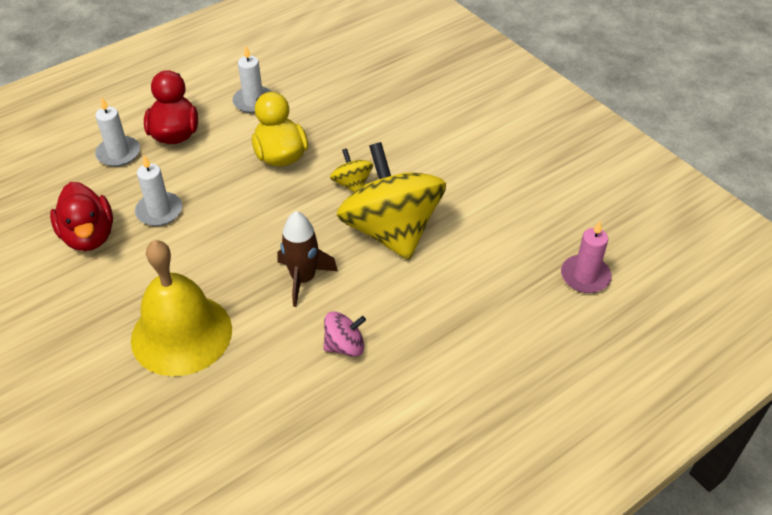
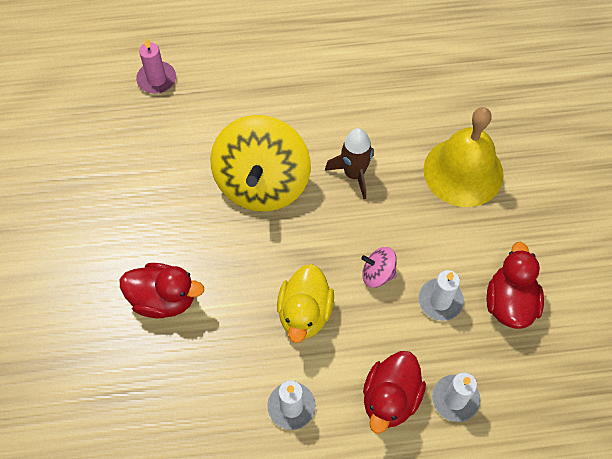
camera: 150 degrees left, 15 degrees up
(344, 346) = (354, 109): pink spinning top -> pink spinning top (378, 274)
(352, 184) = (262, 246): yellow spinning top -> none
(405, 119) = (164, 299): none -> red duck

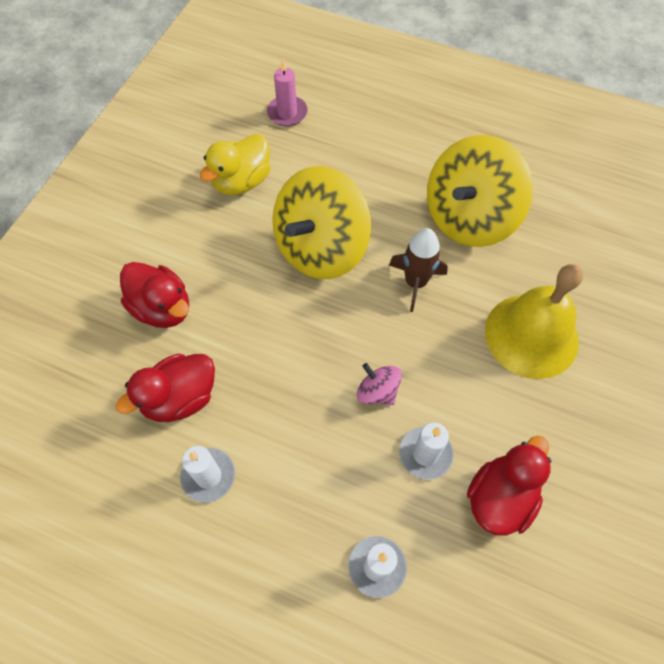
camera: 30 degrees right, 0 degrees up
(304, 313) = (281, 391): yellow duck -> yellow duck (241, 181)
(363, 100) = (469, 217): none -> yellow spinning top
(390, 398) = (310, 526): red duck -> red duck (180, 398)

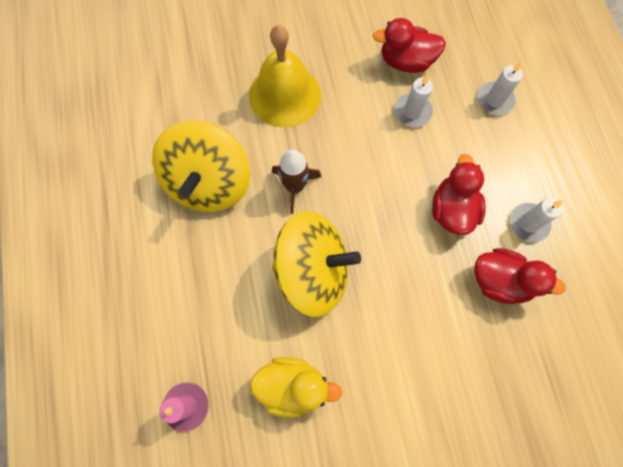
camera: 125 degrees left, 10 degrees up
(162, 308) = (451, 352): red duck -> red duck (452, 209)
(377, 392) = (395, 161): pink spinning top -> none
(469, 217) = (209, 183): yellow spinning top -> yellow spinning top turned 90 degrees clockwise

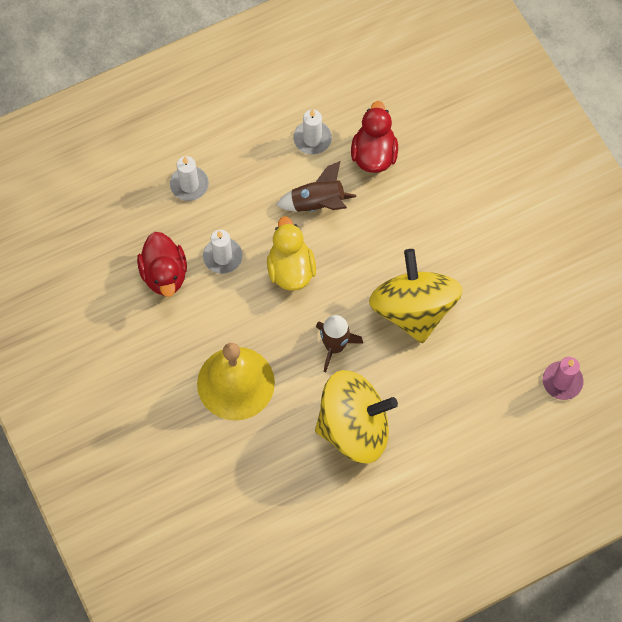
camera: 105 degrees left, 5 degrees down
(292, 386) = (517, 300): yellow duck -> yellow duck (290, 269)
(452, 209) = (317, 203): red duck -> brown rocket

